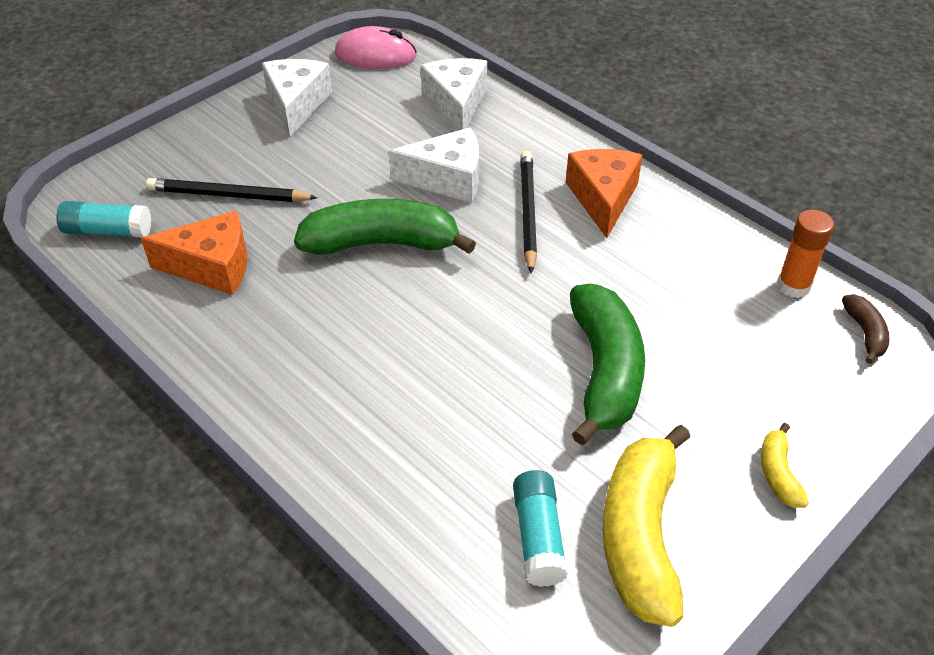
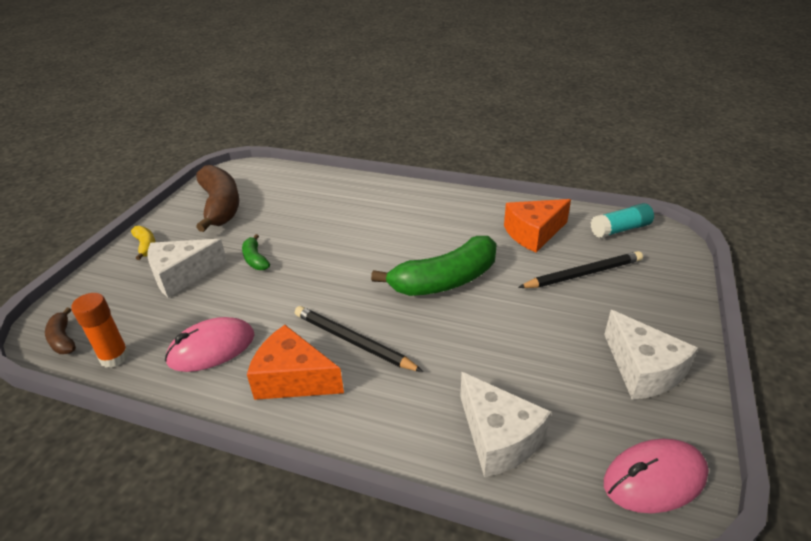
camera: 155 degrees right, 10 degrees down
(447, 179) = (439, 346): white cheese -> white cheese (182, 275)
(528, 212) = (353, 341): black pencil -> black pencil turned 150 degrees clockwise
(538, 537) = (269, 193): turquoise glue stick -> none
(603, 198) = (293, 379): orange cheese -> orange cheese turned 135 degrees clockwise
(605, 371) = (255, 259): green banana -> green banana, size x0.46
(640, 536) = (220, 206): yellow banana -> brown banana
(681, 257) = (211, 348): none -> pink mouse

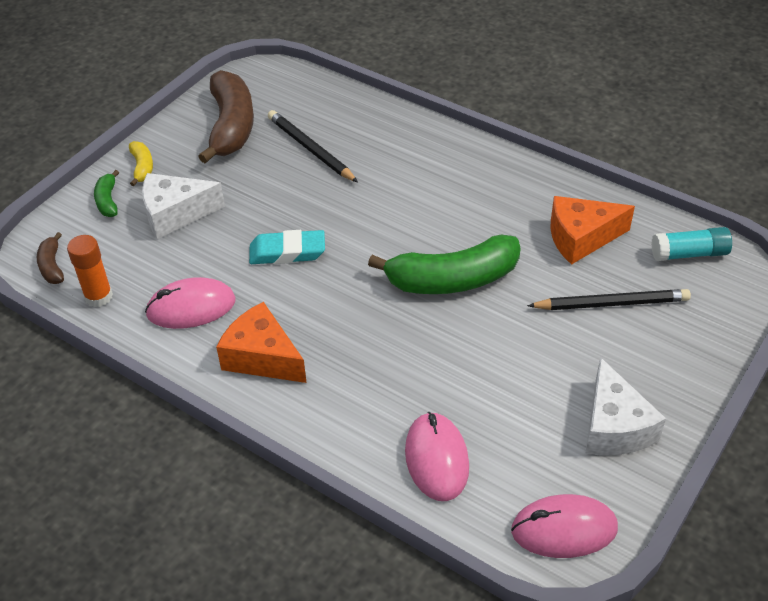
camera: 15 degrees right, 10 degrees up
(255, 259) = (255, 209): green banana -> green banana (108, 201)
(293, 286) = (287, 252): none -> turquoise eraser
(353, 341) = (331, 330): black pencil -> black pencil (311, 149)
(498, 437) = (436, 459): white cheese -> pink mouse

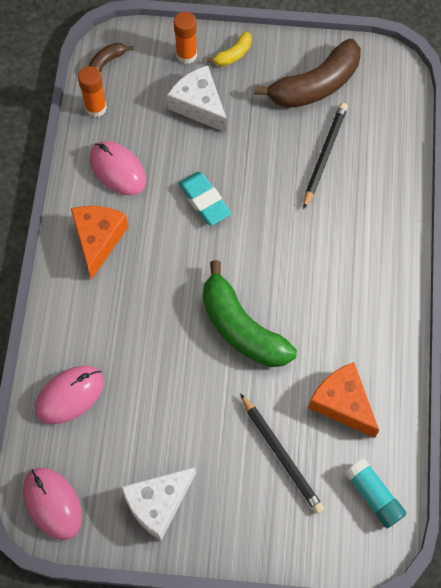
camera: 60 degrees right, 20 degrees up
(108, 201) = (186, 55): green banana -> orange glue stick

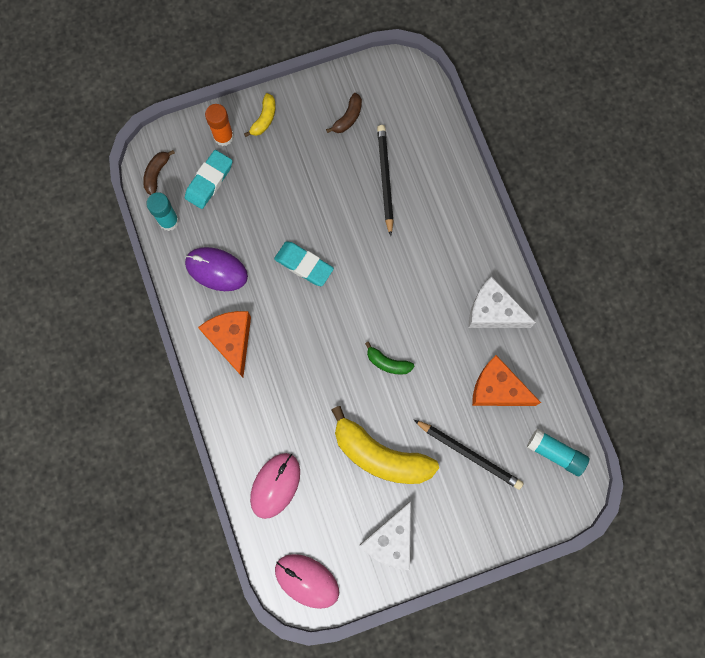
camera: 25 degrees left, 10 degrees up
(96, 108) = (169, 221): orange glue stick -> turquoise glue stick
(117, 170) = (216, 270): pink mouse -> purple mouse
(152, 88) = (209, 181): none -> turquoise eraser
(189, 414) = (380, 455): none -> yellow banana
(199, 105) = (257, 180): white cheese -> white cheese (493, 312)
(241, 328) = (388, 363): green banana -> green banana, size x0.46
(315, 85) = (348, 117): brown banana -> brown banana, size x0.46

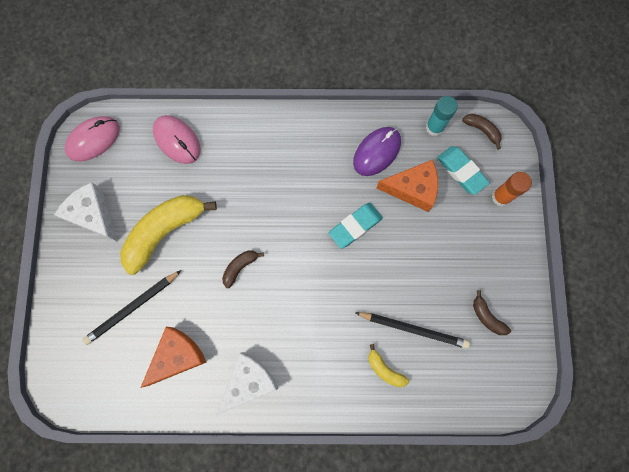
camera: 110 degrees right, 0 degrees up
(231, 340) = (310, 145): orange cheese -> orange cheese (412, 189)
(264, 119) = (508, 238): yellow banana -> yellow banana (384, 369)
(388, 363) = (240, 267): green banana -> brown banana
(555, 453) = (99, 386): turquoise glue stick -> none

